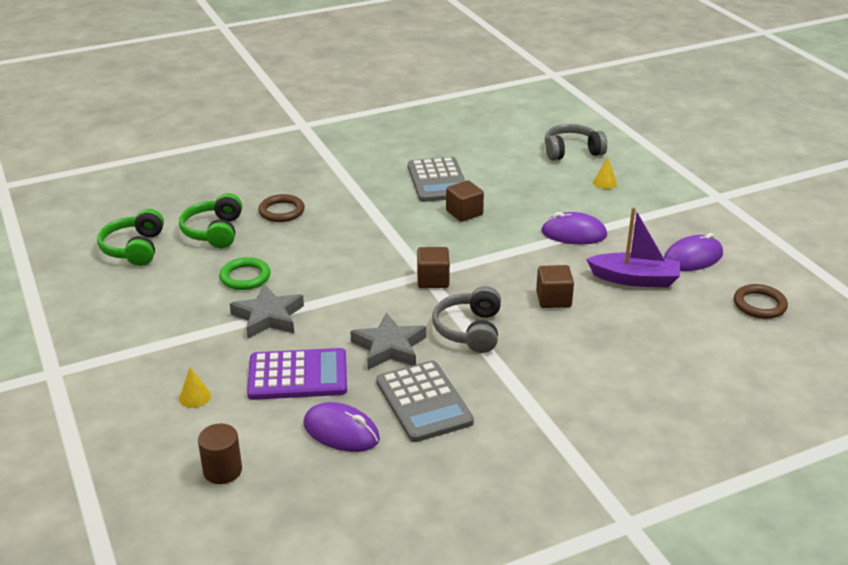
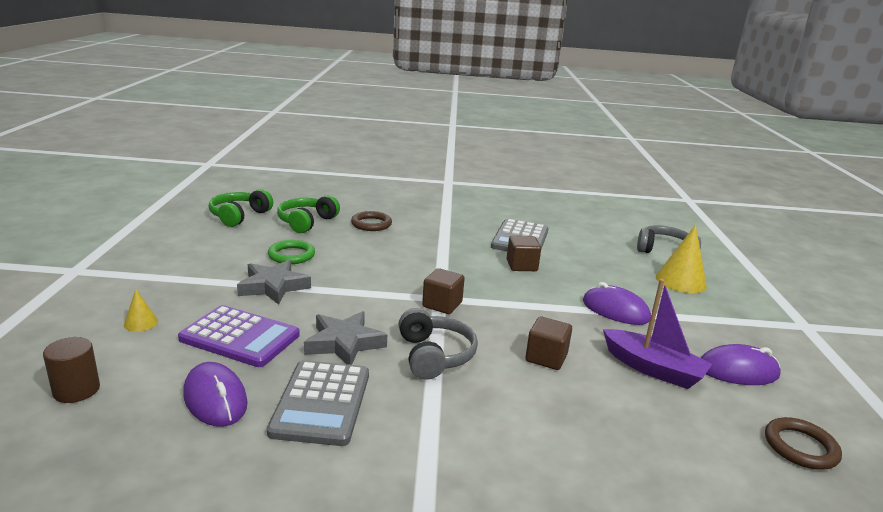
camera: 25 degrees right, 10 degrees down
(469, 330) = (434, 355): grey headphones -> grey headphones turned 135 degrees clockwise
(604, 183) = (681, 281): yellow cone -> yellow cone, size x1.98

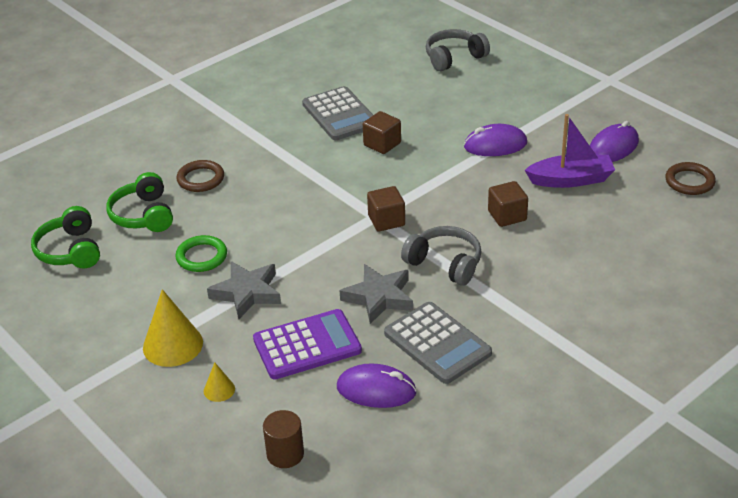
camera: 40 degrees left, 15 degrees up
(681, 281) = (500, 86): yellow cone -> yellow cone (173, 345)

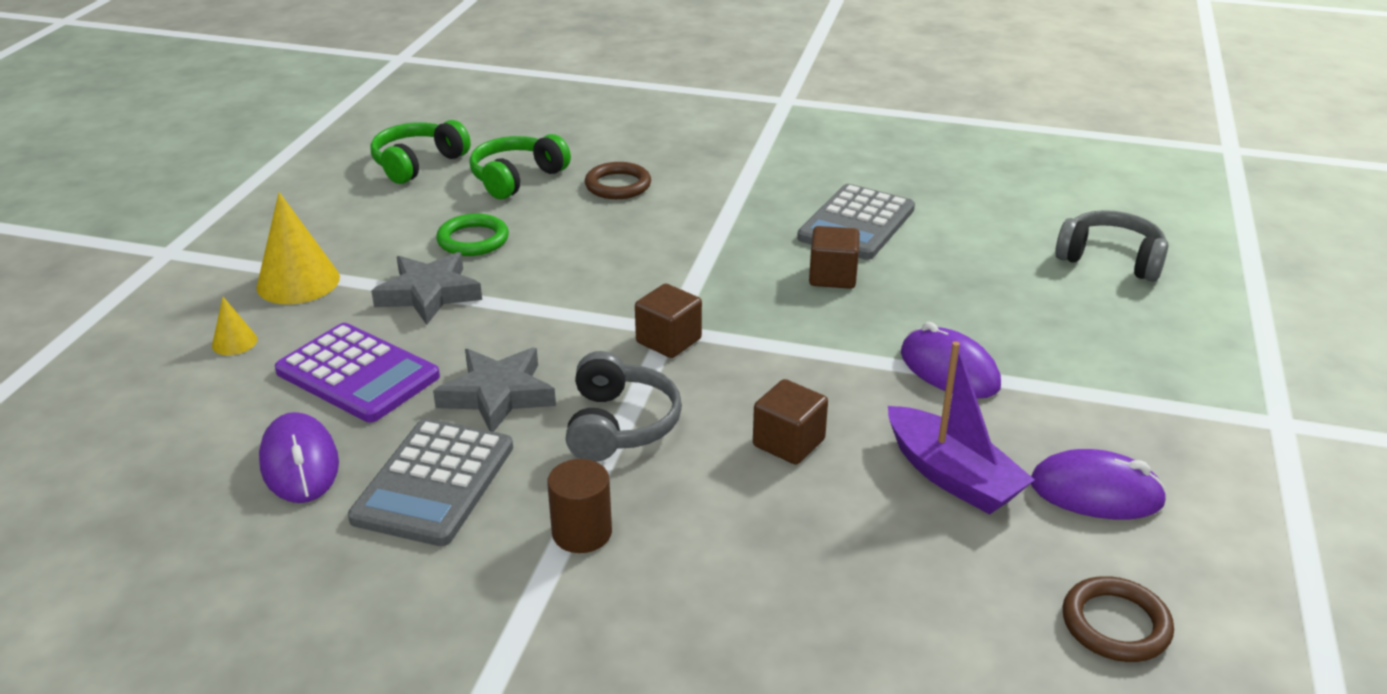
camera: 55 degrees right, 5 degrees down
(285, 454) = (136, 435): brown cylinder -> brown cylinder (582, 533)

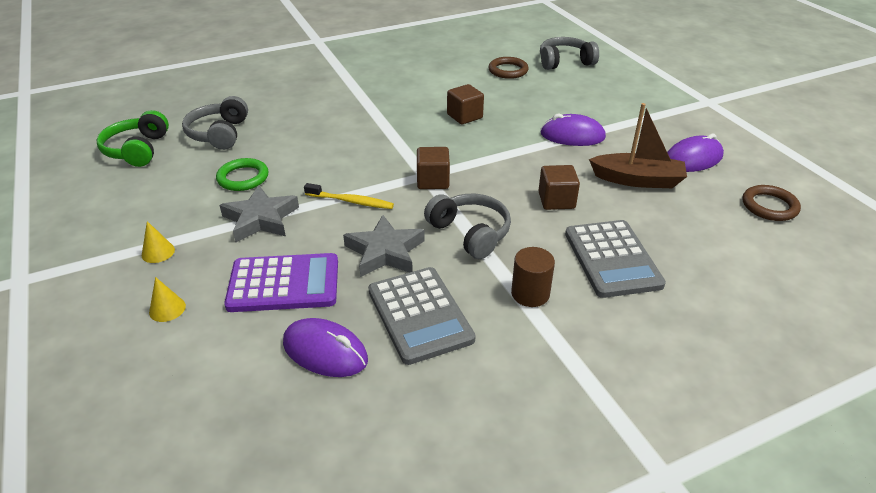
camera: 40 degrees left, 5 degrees up
(298, 282) = (158, 252): yellow cone -> yellow cone, size x0.50
(516, 178) = (219, 134): green headphones -> grey headphones
(543, 319) = (351, 201): none -> yellow toothbrush
(618, 185) = (288, 115): brown ring -> brown ring (508, 70)
(856, 224) = (439, 87): grey calculator -> grey calculator (612, 259)
(952, 476) = (637, 180): purple boat -> brown boat

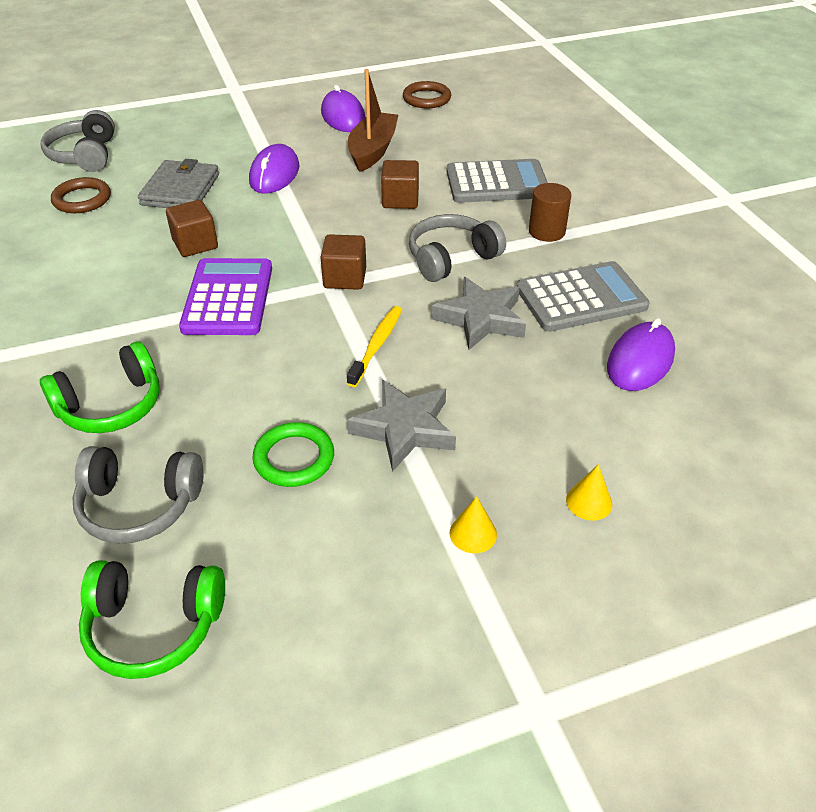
camera: 85 degrees left, 5 degrees up
(284, 284) = (537, 398): purple calculator -> purple calculator (228, 298)
(299, 113) = (111, 405): none -> green headphones
(533, 101) = (180, 190): none -> grey wallet

